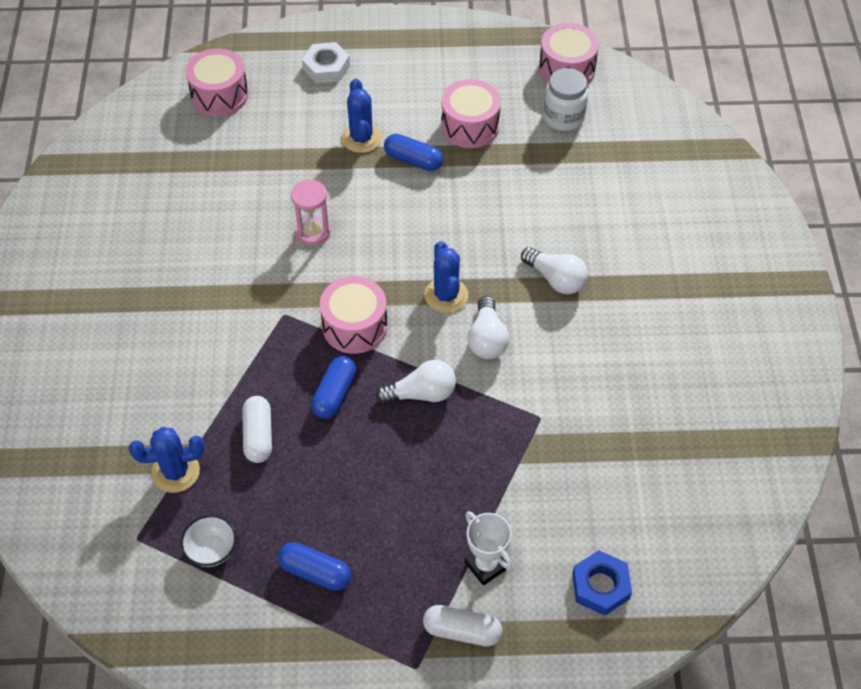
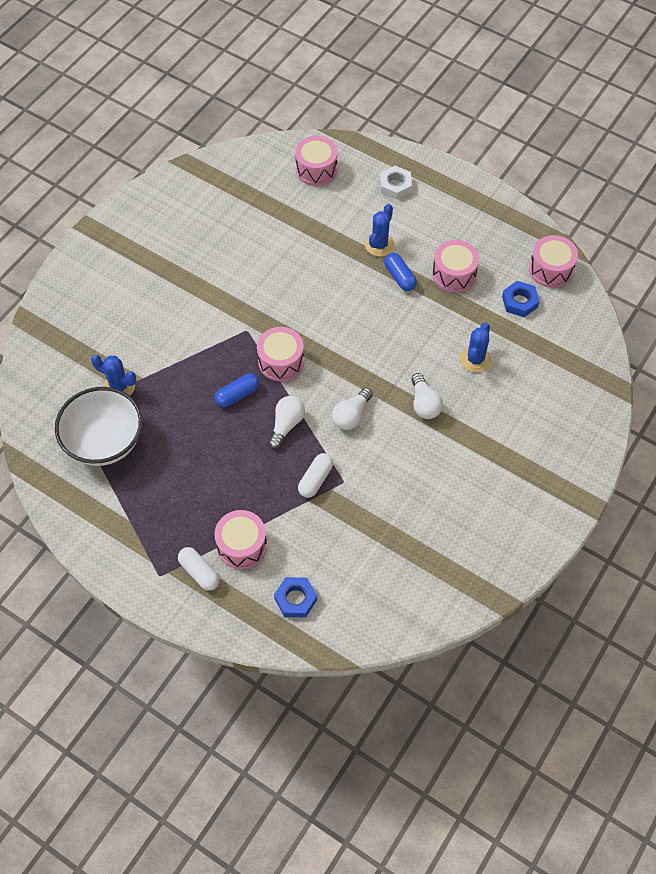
camera: 35 degrees right, 5 degrees up
(212, 550) = (105, 442): white bowl -> white bowl, size x2.37
(258, 436) = (177, 393): white capsule -> white capsule (315, 479)
(313, 232) = (303, 289): pink hourglass -> none
(315, 572) = (148, 489): blue capsule -> none
(421, 393) = (286, 425): white light bulb -> white light bulb turned 90 degrees counterclockwise
(446, 295) = (349, 374): blue cactus -> blue cactus (475, 359)
(486, 565) = (242, 545): white trophy -> pink drum
(563, 118) = (519, 302): white jar -> blue nut

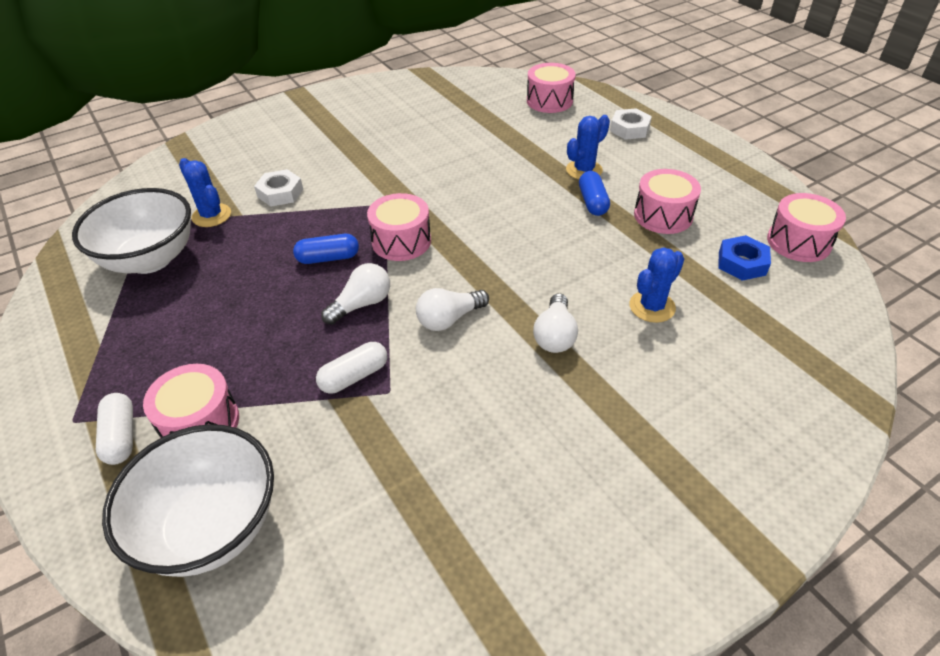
camera: 25 degrees right, 15 degrees down
(157, 346) = (280, 193): none -> white nut
(295, 599) = (211, 527): blue nut -> white bowl

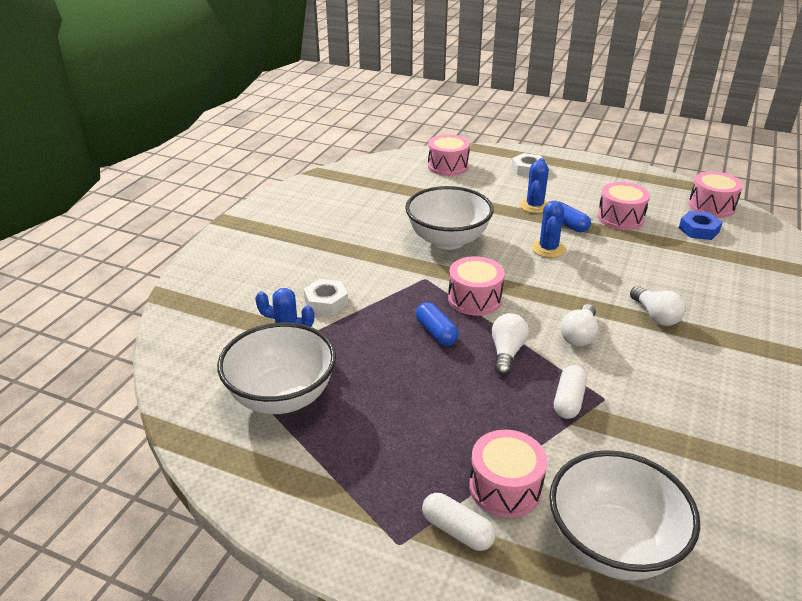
camera: 35 degrees left, 10 degrees down
(328, 258) = (436, 332): blue capsule -> blue capsule turned 75 degrees counterclockwise
(452, 175) = (447, 240): none -> white bowl
(652, 307) = (685, 275): blue cactus -> blue cactus (548, 249)

